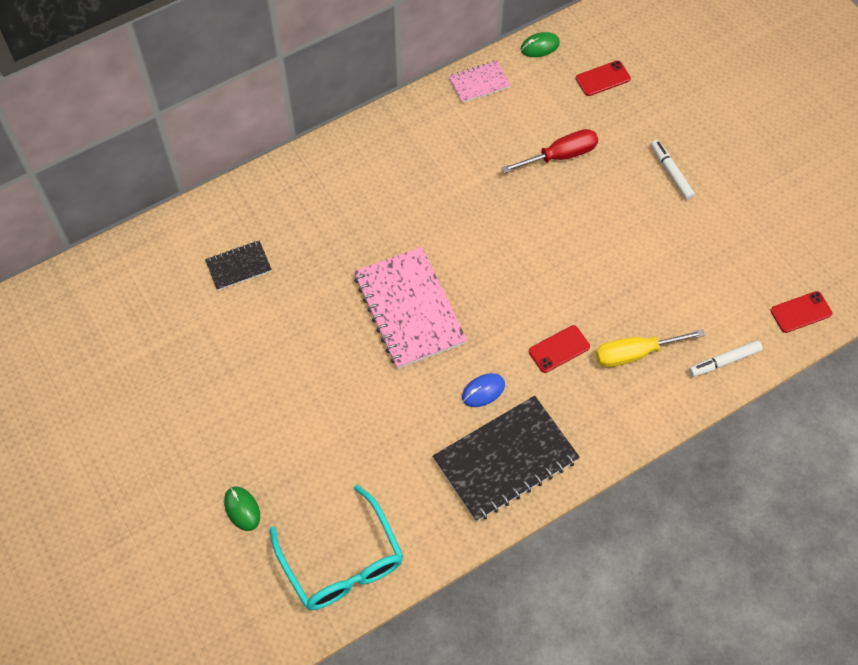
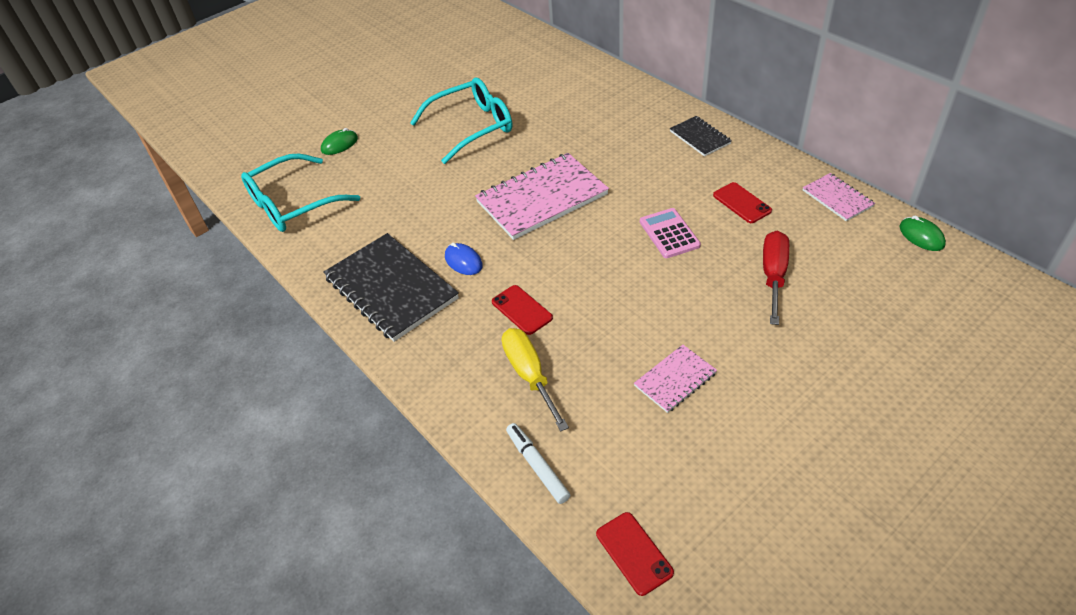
camera: 85 degrees right, 15 degrees down
(238, 266) = (557, 98): black notebook -> black notebook (700, 137)
(261, 361) = (471, 127): none -> turquoise glasses
(490, 215) = (669, 234): none -> pink calculator
(560, 156) = (773, 275): red screwdriver -> red screwdriver turned 135 degrees counterclockwise
(603, 78) = (910, 296): red phone -> red phone (742, 203)
(657, 252) = (675, 379): none -> pink notebook
(671, 172) = (801, 380): white marker -> none

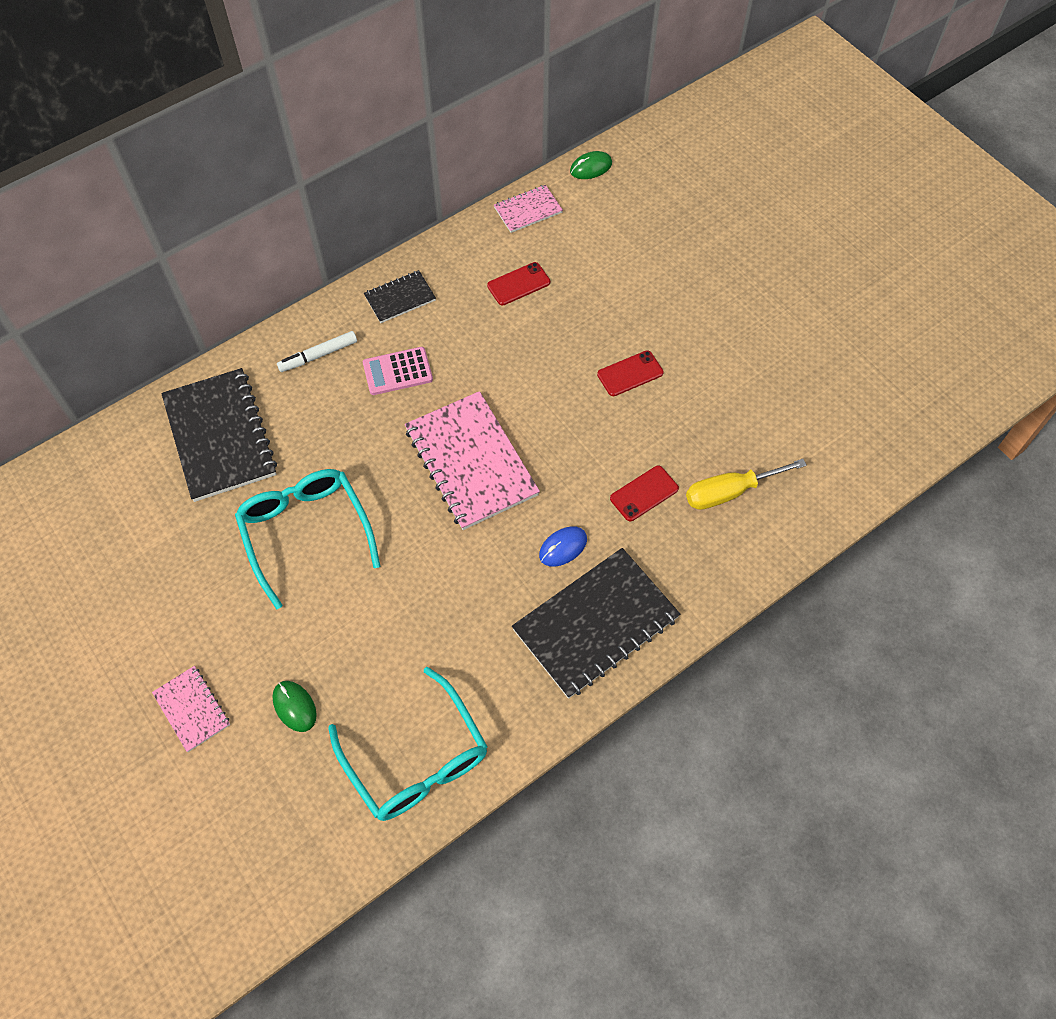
camera: 90 degrees left, 15 degrees up
(537, 466) = (830, 493): white marker -> white marker (318, 355)
(547, 78) = (220, 436): none -> black notebook
(634, 553) = (908, 432): red phone -> red phone (630, 373)
(669, 234) = (553, 352): pink calculator -> pink calculator (397, 371)
(675, 379) = (742, 378): pink notebook -> pink notebook (192, 709)
(773, 275) = (624, 282): red screwdriver -> none

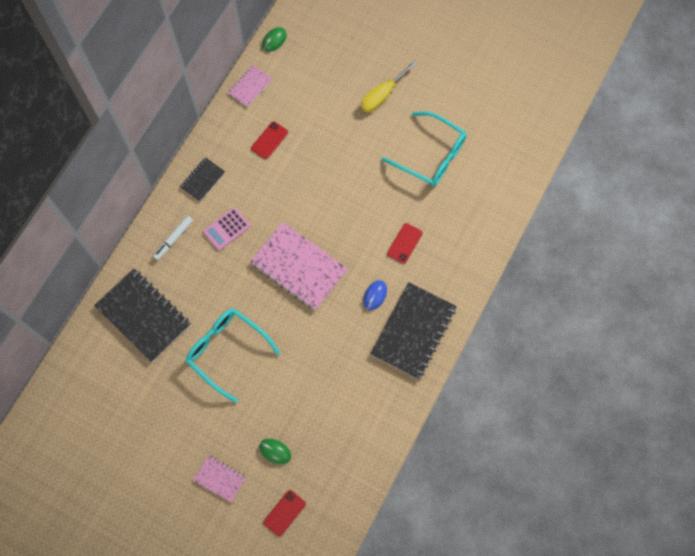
camera: 25 degrees left, 10 degrees up
(416, 758) = (354, 448): turquoise glasses -> turquoise glasses (430, 155)
(630, 373) = (362, 172): red phone -> red phone (284, 513)
(729, 492) = (450, 222): yellow screwdriver -> yellow screwdriver (382, 95)

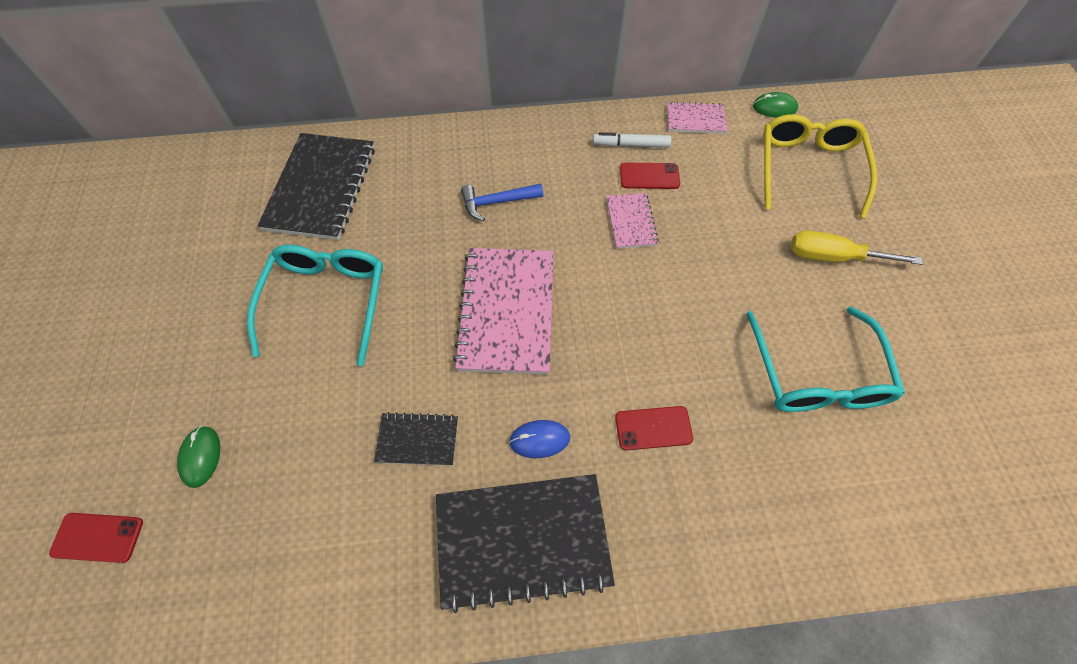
camera: 55 degrees right, 10 degrees down
(173, 239) = (442, 160): white marker -> white marker (631, 145)
(202, 180) = (539, 144): black notebook -> black notebook (417, 440)
(220, 478) = (123, 408): pink notebook -> pink notebook (631, 222)
(226, 229) = (497, 202): pink calculator -> blue hammer
(326, 60) = (808, 169): none -> yellow glasses

